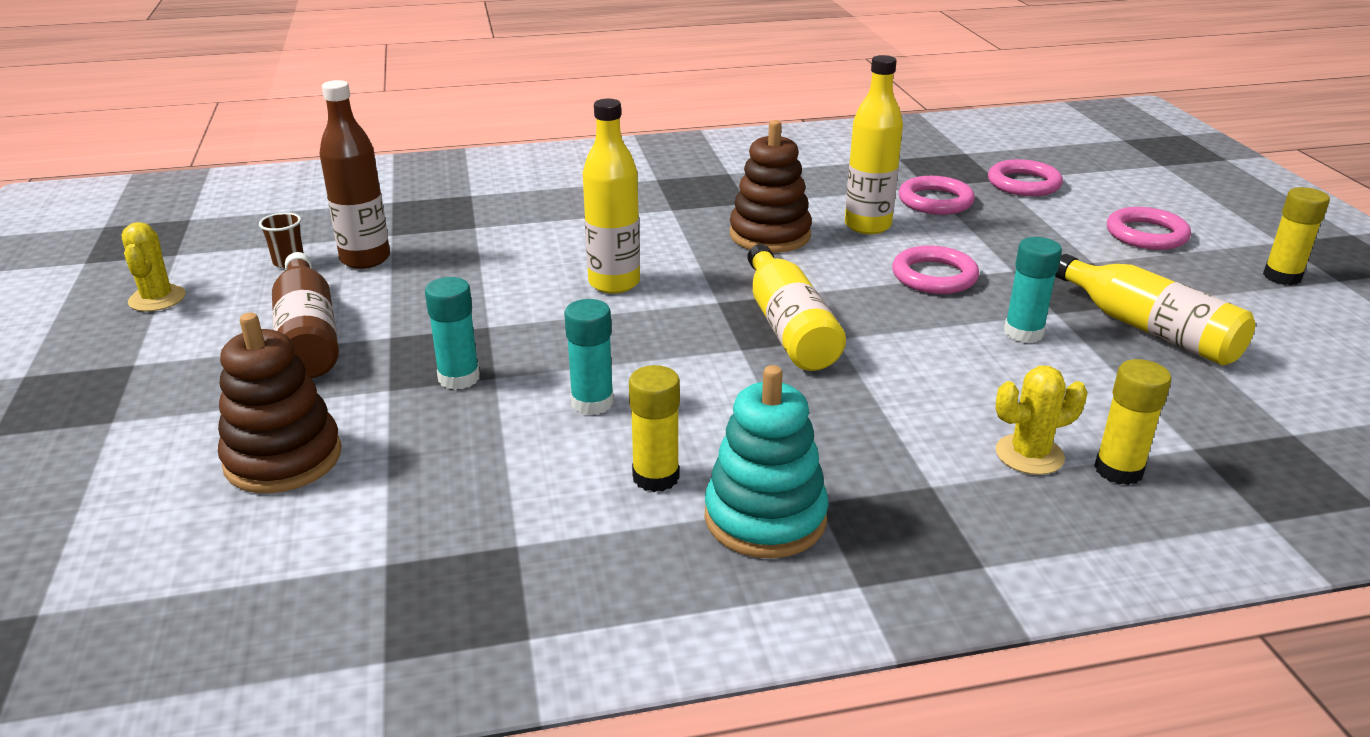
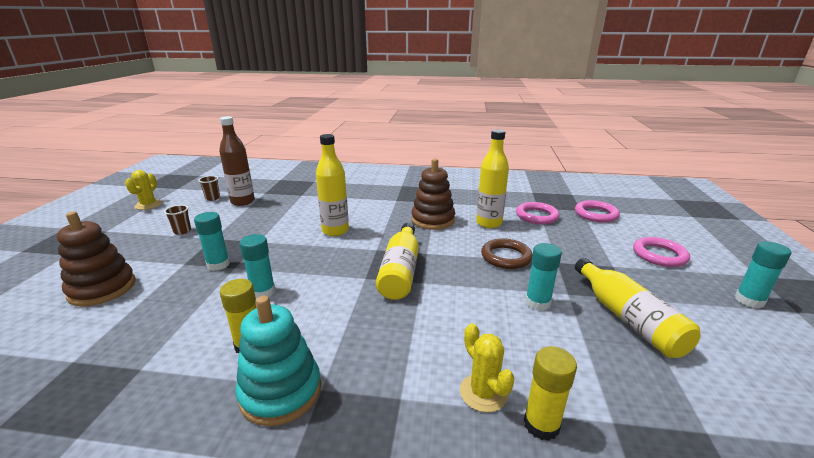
camera: 20 degrees right, 5 degrees down
(308, 335) = (182, 231): brown bottle -> brown cup
(934, 276) = (506, 257): pink ring -> brown ring
(1029, 455) = (483, 393): yellow cactus -> yellow cactus turned 60 degrees clockwise
(1282, 276) = (749, 300): yellow glue stick -> turquoise glue stick

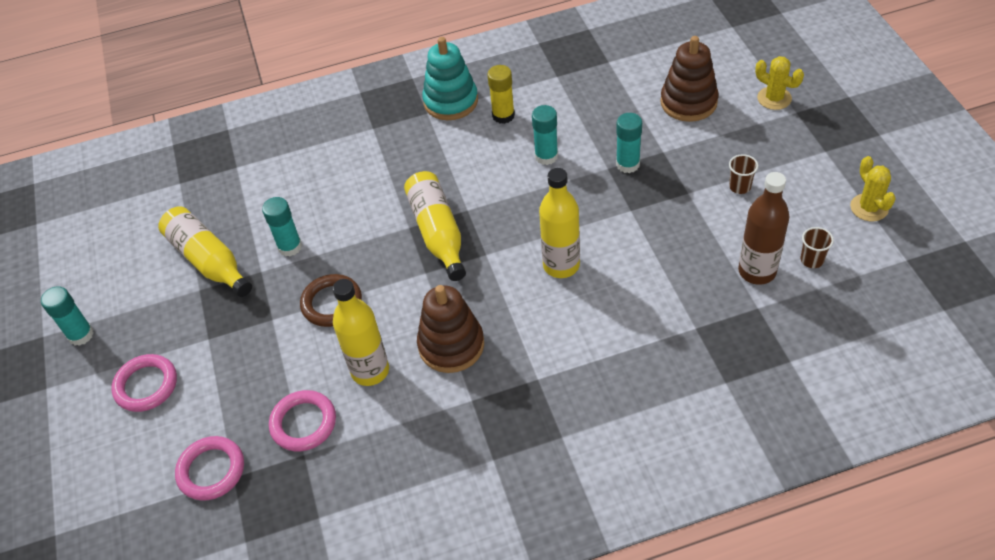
camera: 160 degrees right, 25 degrees up
(483, 393) = (320, 151): yellow cactus -> yellow cactus (774, 98)
(541, 424) = (281, 148): yellow glue stick -> none

